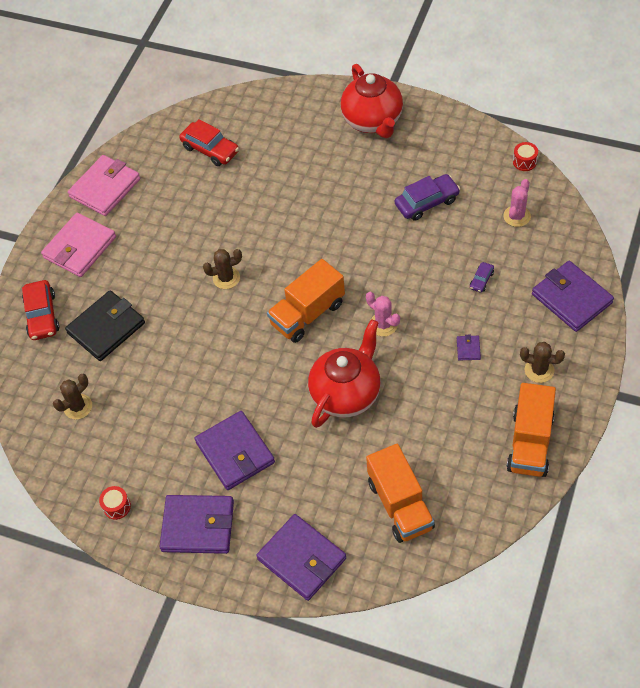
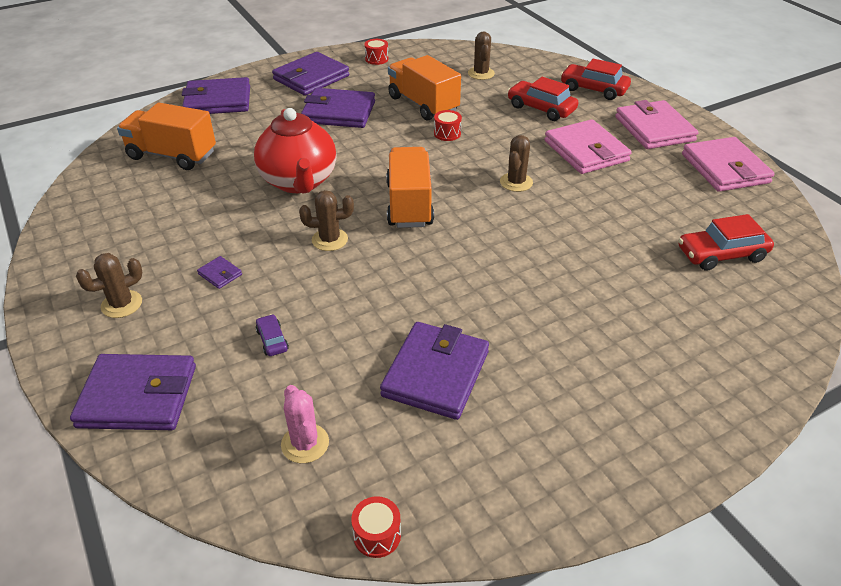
camera: 125 degrees right, 15 degrees down
(106, 328) = (541, 108): black wallet -> red car
(148, 266) = (586, 151): none -> pink wallet
(199, 358) = (447, 133): none -> red drum
(373, 121) = (640, 419): red teapot -> none
(383, 324) = (329, 240): pink cactus -> brown cactus
(427, 202) = (436, 373): purple car -> purple wallet
(530, 442) = (84, 248): orange truck -> orange truck (423, 104)

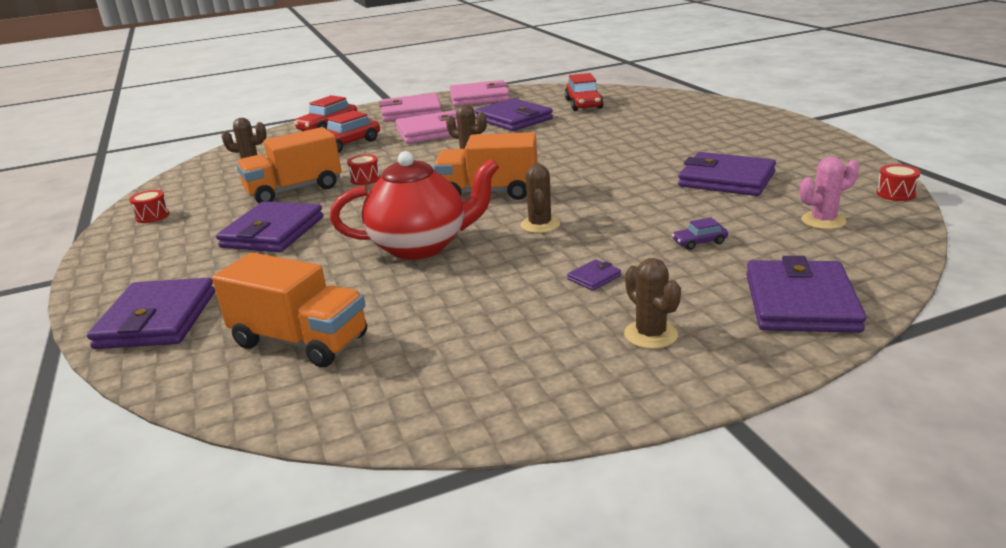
camera: 80 degrees left, 15 degrees down
(172, 155) = (300, 341): orange truck -> orange truck turned 90 degrees counterclockwise
(311, 78) = (158, 254): purple wallet -> purple wallet (513, 119)

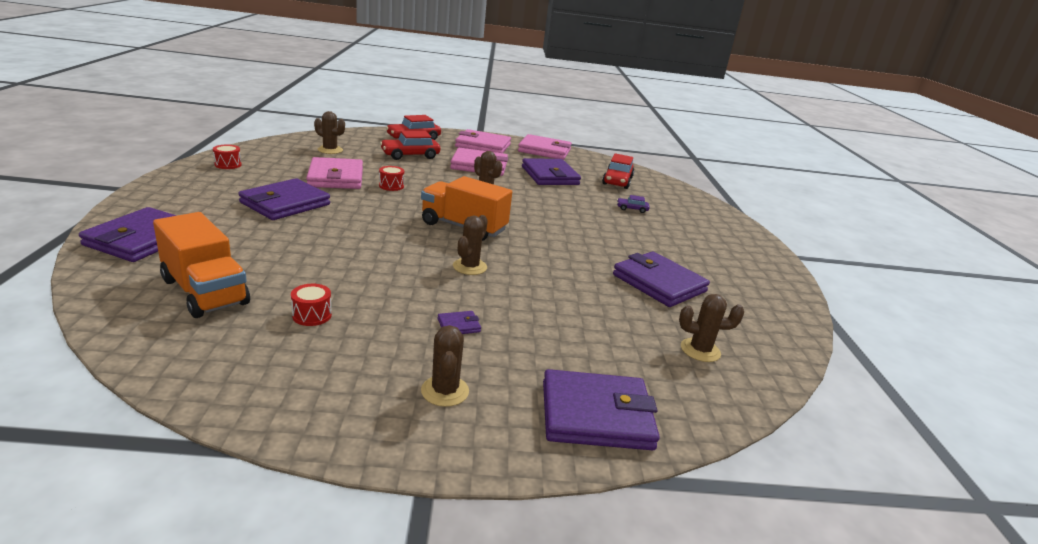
camera: 15 degrees right, 0 degrees up
(294, 190) = (335, 177): orange truck -> pink wallet
(421, 246) = (367, 251): red teapot -> none
(699, 242) = (574, 328): purple car -> purple car (632, 209)
(801, 302) = (596, 415): purple wallet -> purple wallet turned 60 degrees clockwise
(823, 221) = (700, 350): pink cactus -> brown cactus
(895, 194) = (794, 350): red drum -> red drum (312, 315)

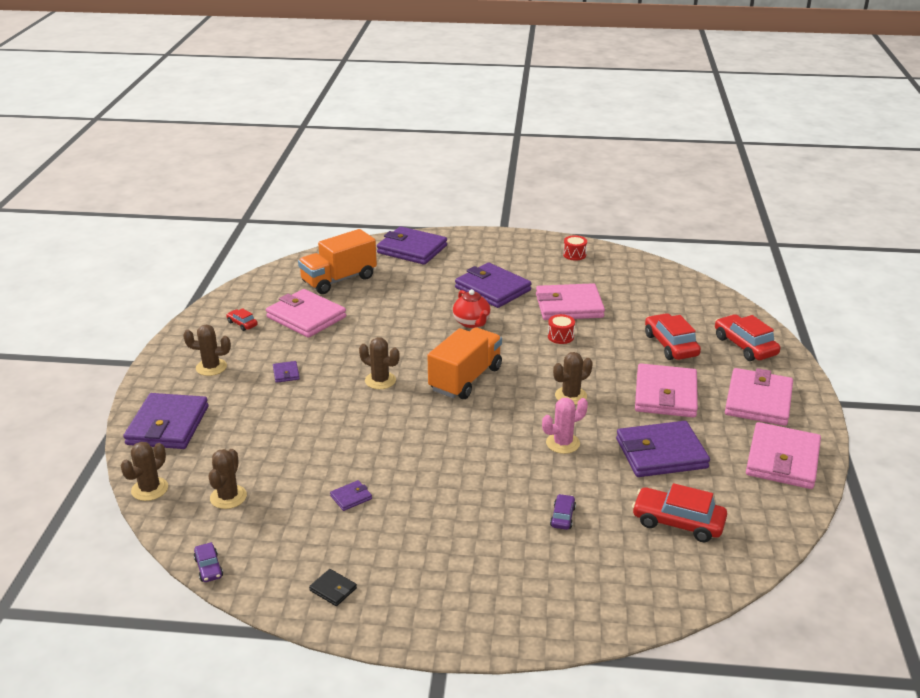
camera: 100 degrees right, 5 degrees up
(312, 315) = (306, 317): red drum -> pink wallet
(315, 372) = (242, 324): none -> red car
(330, 150) = (653, 297): brown cactus -> brown cactus (150, 489)
(357, 218) = (472, 323): none -> red teapot
(549, 201) = (562, 443): none -> pink cactus
(659, 283) = (351, 497): purple wallet -> purple wallet, size x0.41
(767, 290) = (333, 589): none -> black wallet
(798, 353) = (209, 568): none -> purple car

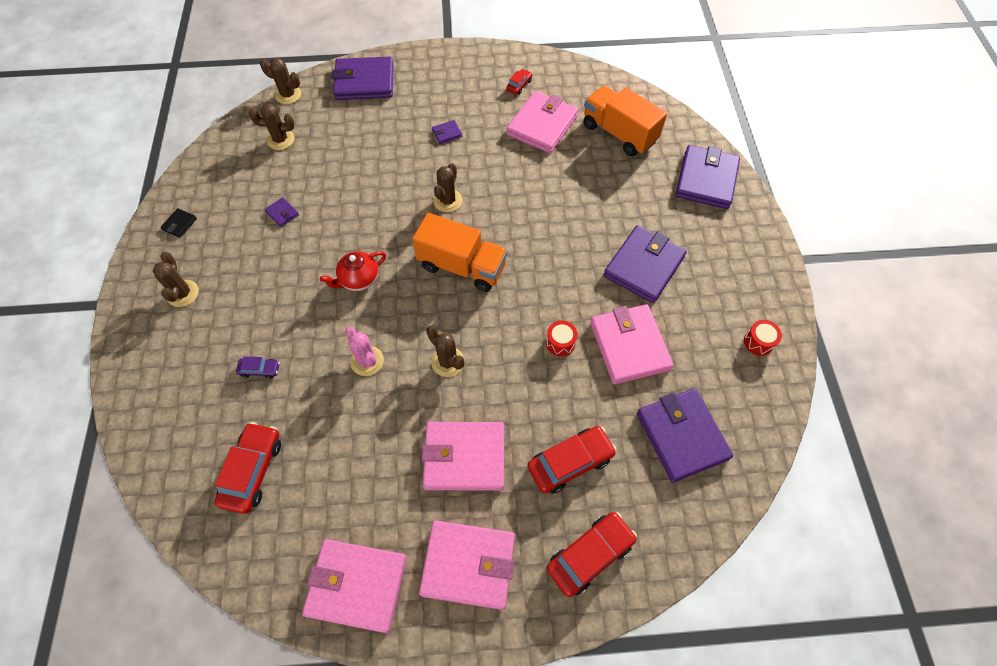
camera: 80 degrees right, 30 degrees up
(209, 568) = (205, 150): purple car -> none
(211, 367) = (447, 84): brown cactus -> brown cactus (183, 293)
(472, 323) = (567, 257): red teapot -> red teapot (358, 280)
(661, 453) = (358, 454): purple wallet -> purple wallet (682, 436)

